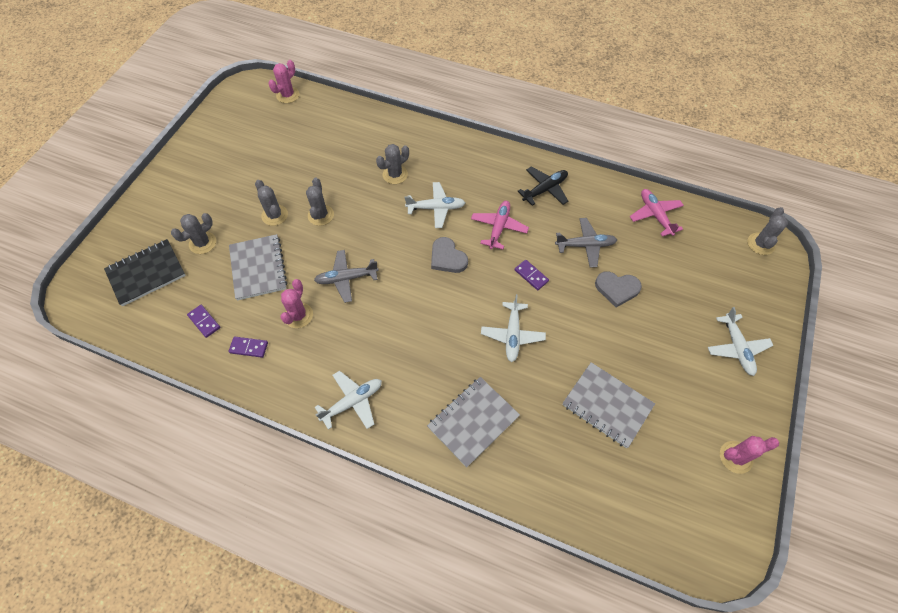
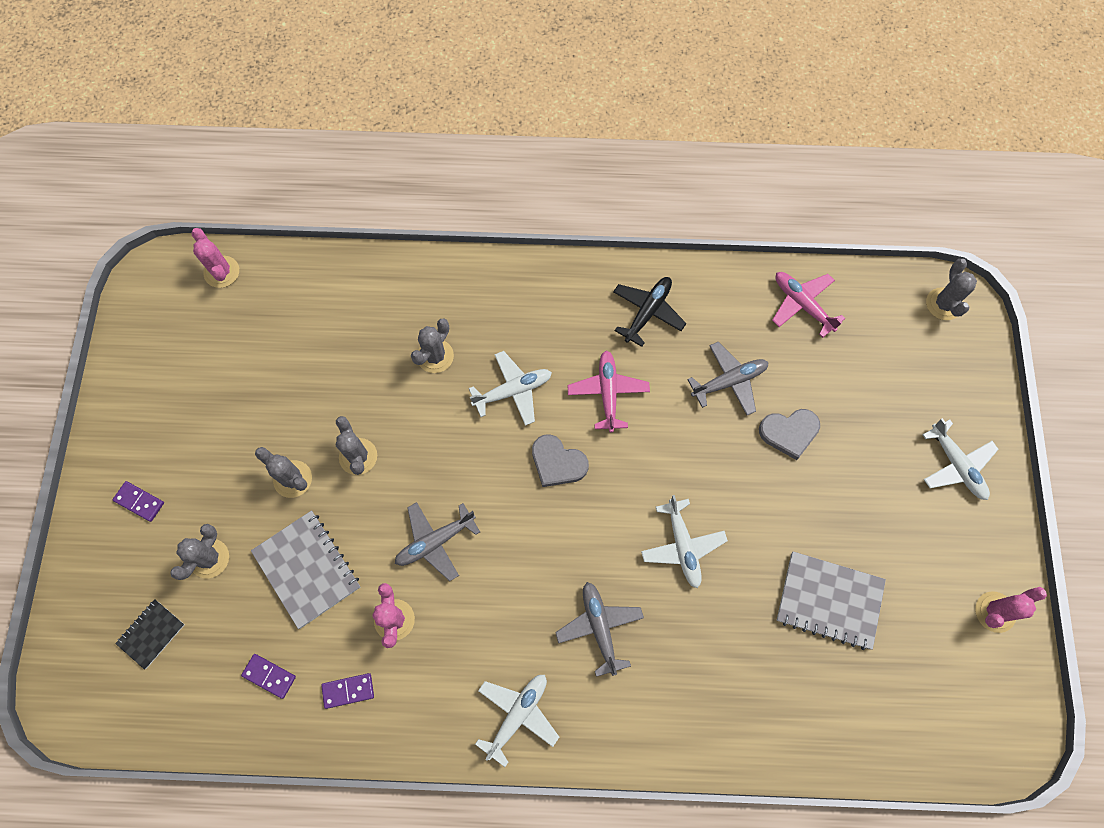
camera: 20 degrees left, 10 degrees up
(146, 273) = (151, 634): black notebook -> black notebook, size x0.57
(288, 95) = (221, 272): pink cactus -> pink cactus turned 45 degrees counterclockwise
(433, 366) = (599, 627): none -> grey plane
(473, 421) = (677, 683): grey notebook -> none
(531, 275) = (675, 451): purple domino -> purple domino (139, 501)

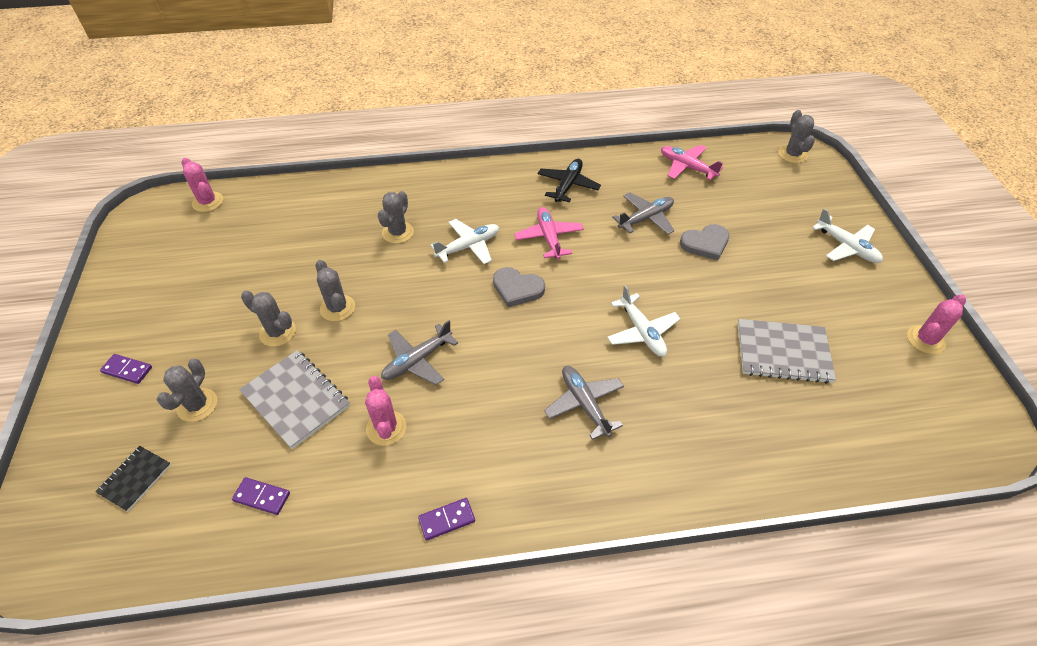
camera: 10 degrees left, 20 degrees down
(348, 690) = (346, 497): purple domino -> purple domino (447, 520)
(517, 715) = (522, 490): white plane -> none

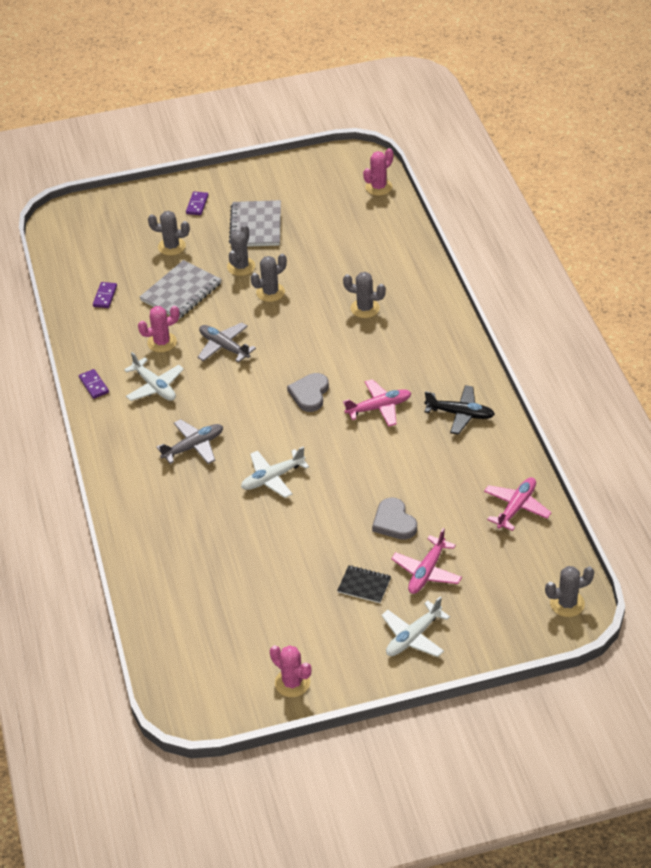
camera: 85 degrees right, 5 degrees down
(135, 479) = (114, 238): black notebook -> black notebook (364, 585)
(468, 246) = (356, 356): white plane -> white plane (155, 387)
(646, 218) = (422, 476): grey plane -> none
(767, 229) = (427, 572): none -> pink plane
(783, 353) = (262, 574): grey notebook -> grey notebook (256, 226)

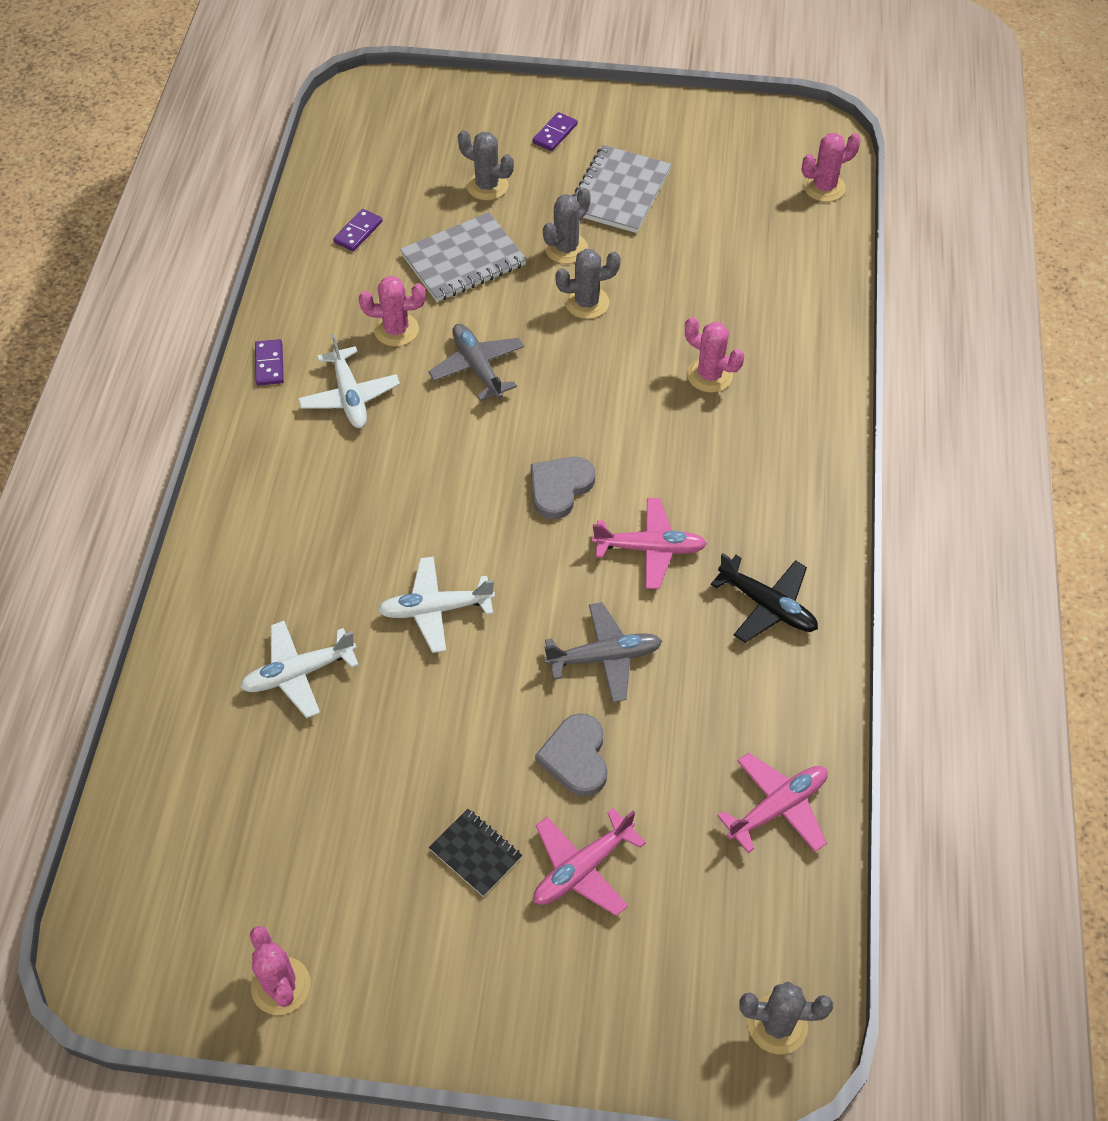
camera: 20 degrees right, 10 degrees up
(193, 446) = (352, 513): grey plane -> grey plane (605, 657)
(365, 308) = (709, 375): grey cactus -> pink cactus
(413, 637) = (504, 981): white plane -> white plane (298, 673)

